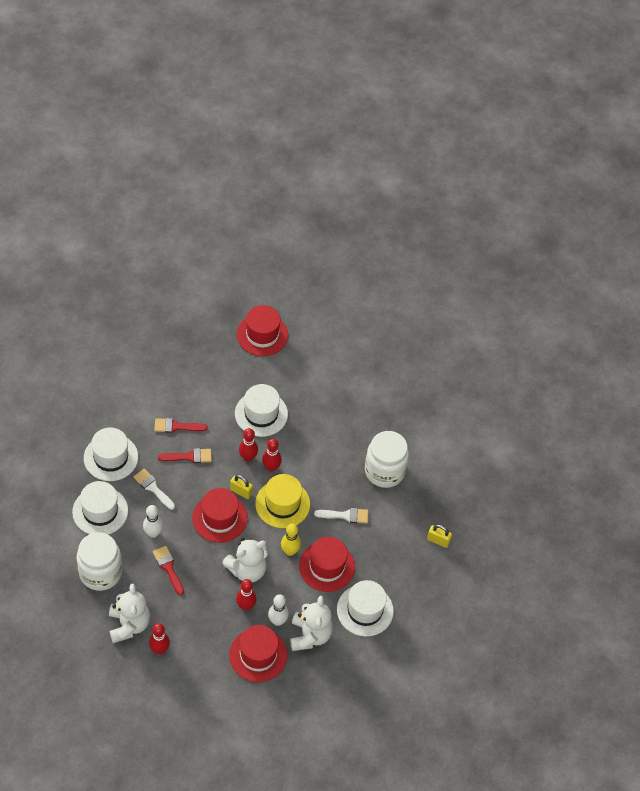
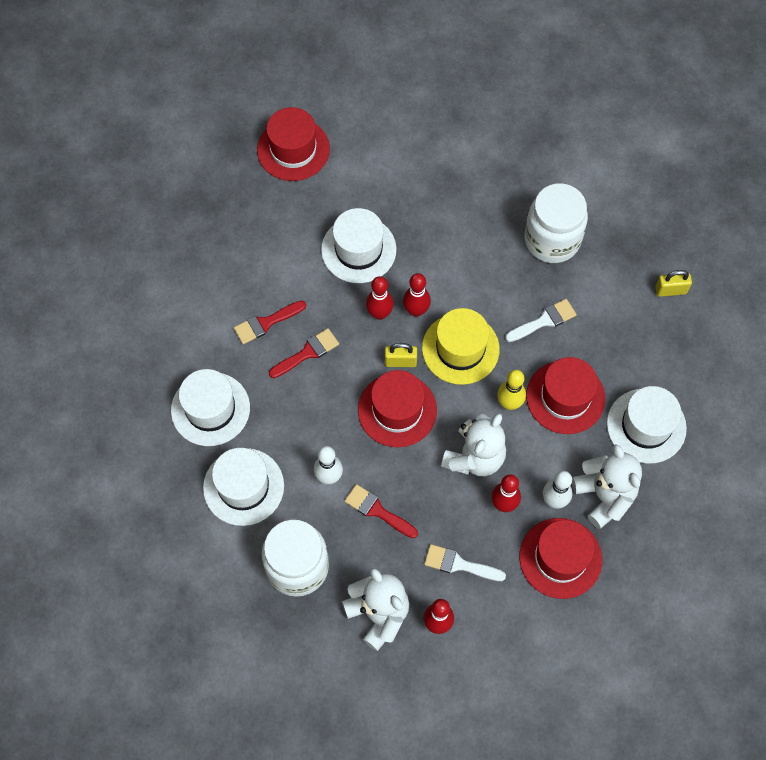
camera: 25 degrees left, 10 degrees up
(153, 488) = (289, 418): white brush -> white brush (459, 564)

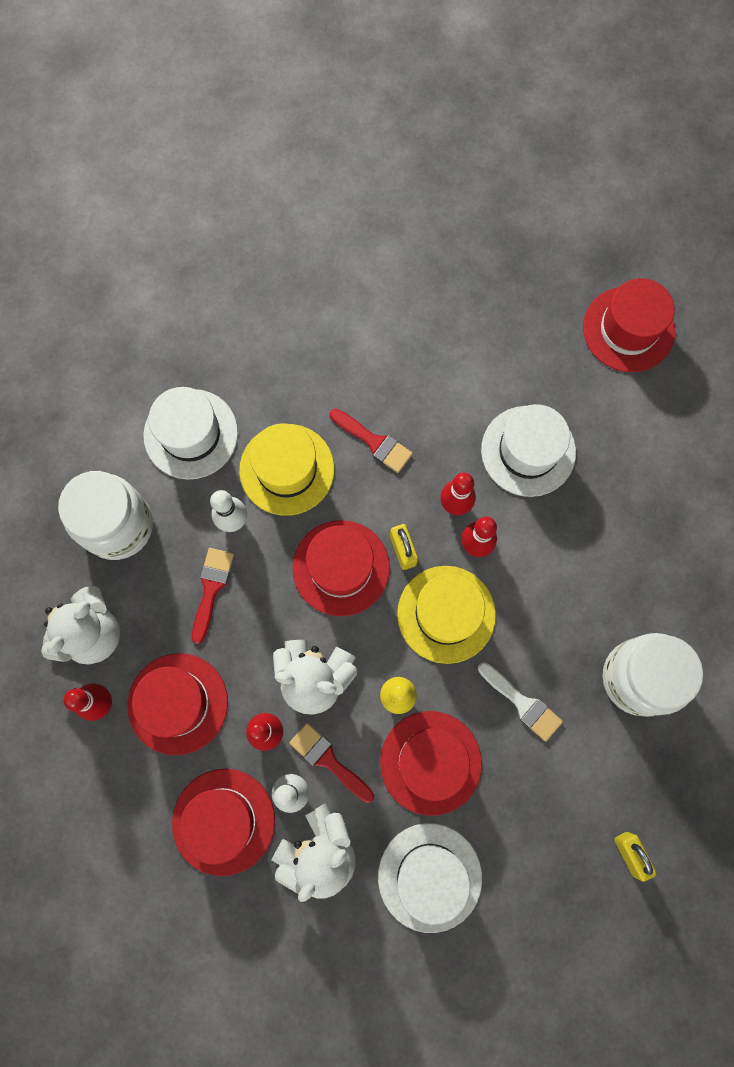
camera: 70 degrees right, 10 degrees up
(210, 409) = (268, 365): white hat -> none
(266, 323) = (393, 383): red brush -> red brush (328, 760)
(303, 423) = (287, 469): none -> yellow hat
(459, 564) = (178, 703): white brush -> red hat

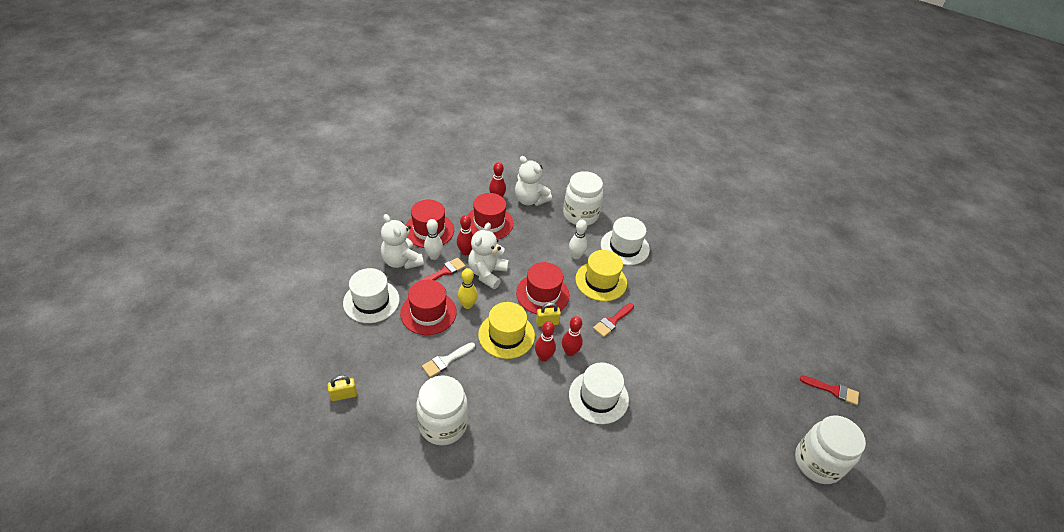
camera: 95 degrees right, 30 degrees down
(211, 588) = (542, 242): red brush -> red brush (833, 390)
(556, 153) = (817, 463): none -> white jar
(628, 329) = (681, 478): red hat -> none

